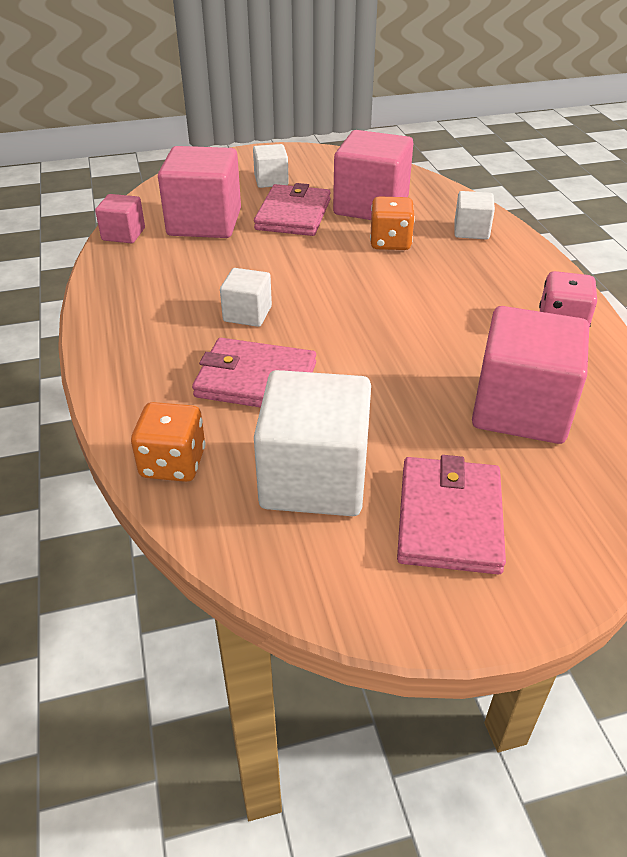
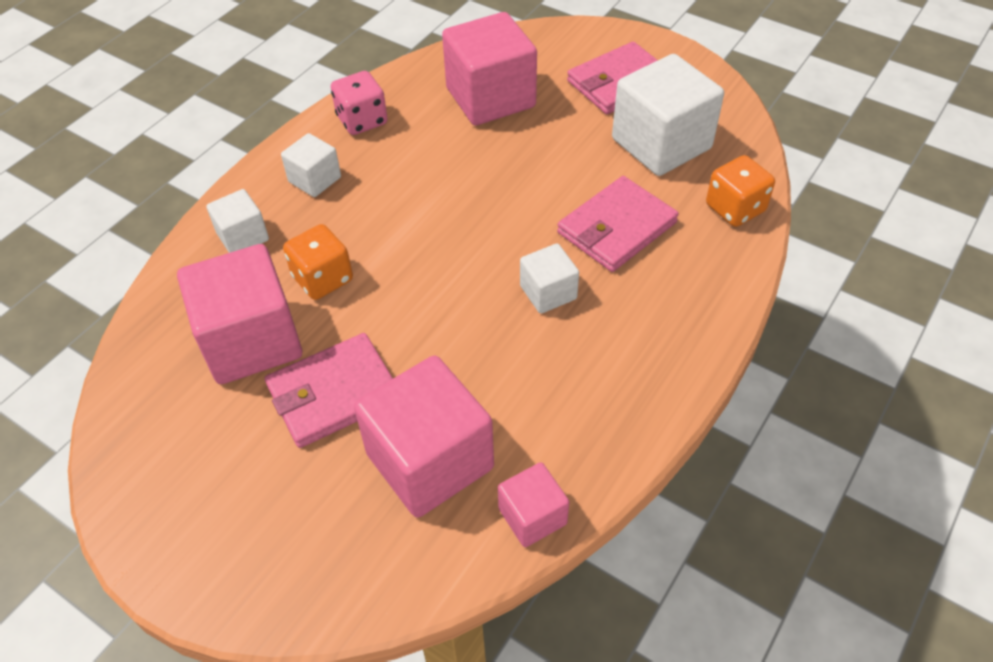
camera: 130 degrees left, 10 degrees up
(256, 380) = (616, 228): pink wallet -> pink wallet turned 75 degrees clockwise
(271, 180) = (259, 484): white cube -> white cube (315, 179)

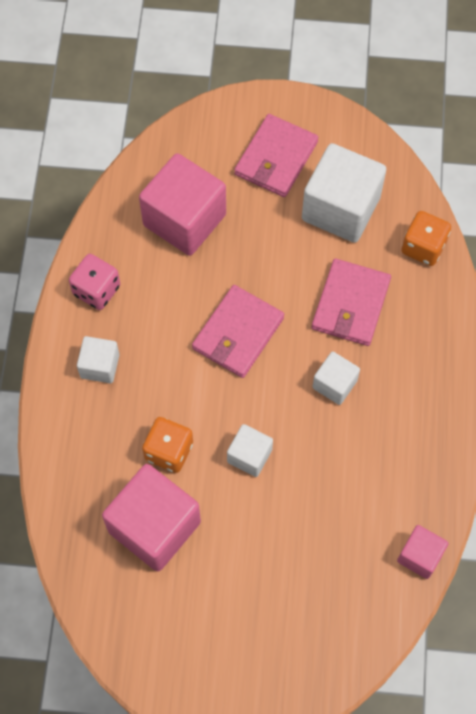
camera: 30 degrees left, 15 degrees up
(243, 237) = (82, 444): white cube -> white cube (249, 456)
(334, 393) = (240, 537): pink wallet -> pink wallet (238, 333)
(430, 461) = (334, 552): pink cube -> none

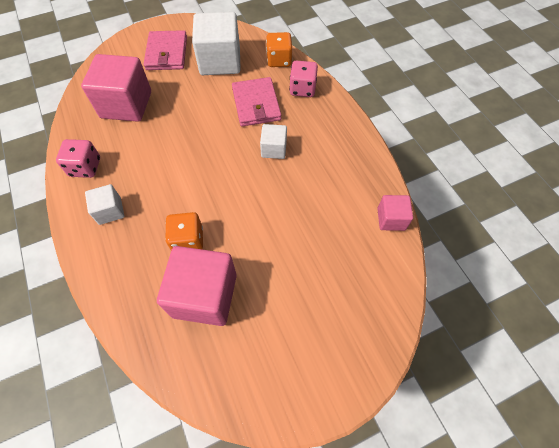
camera: 30 degrees left, 5 degrees down
(238, 333) = (196, 149): pink wallet -> none
(249, 456) = (245, 215): white cube -> none
(427, 312) = (302, 89): none -> pink dice

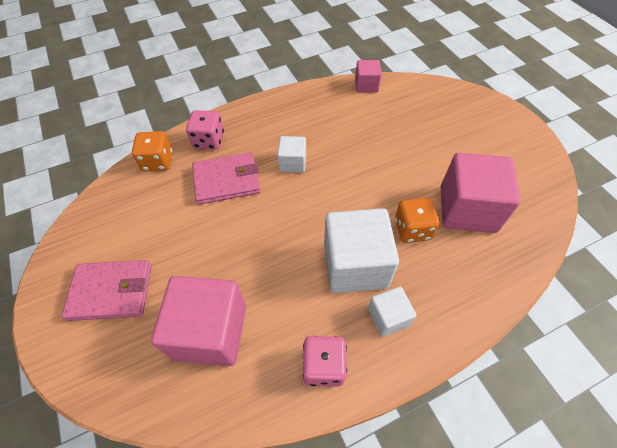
camera: 90 degrees left, 5 degrees down
(220, 61) = (145, 222): white cube -> white cube (355, 265)

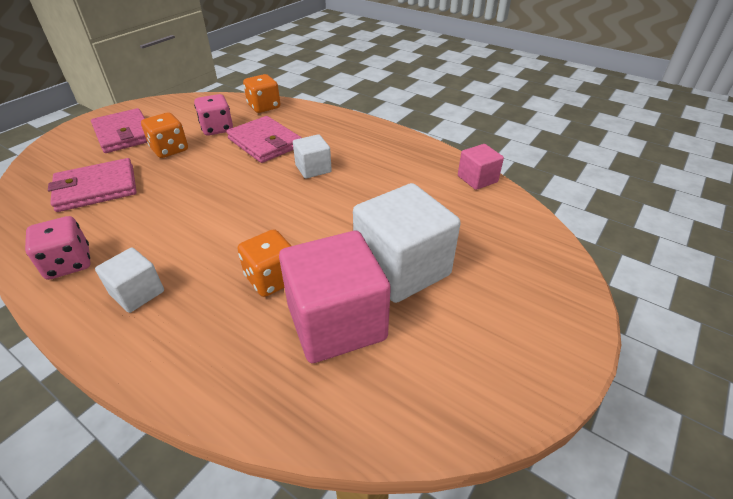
camera: 60 degrees right, 15 degrees down
(181, 256) = (169, 149): none -> orange dice
(208, 140) = (306, 119): pink dice -> pink dice (217, 129)
(210, 332) = (96, 188): pink cube -> pink wallet
(355, 265) = (199, 248): white cube -> white cube (401, 268)

